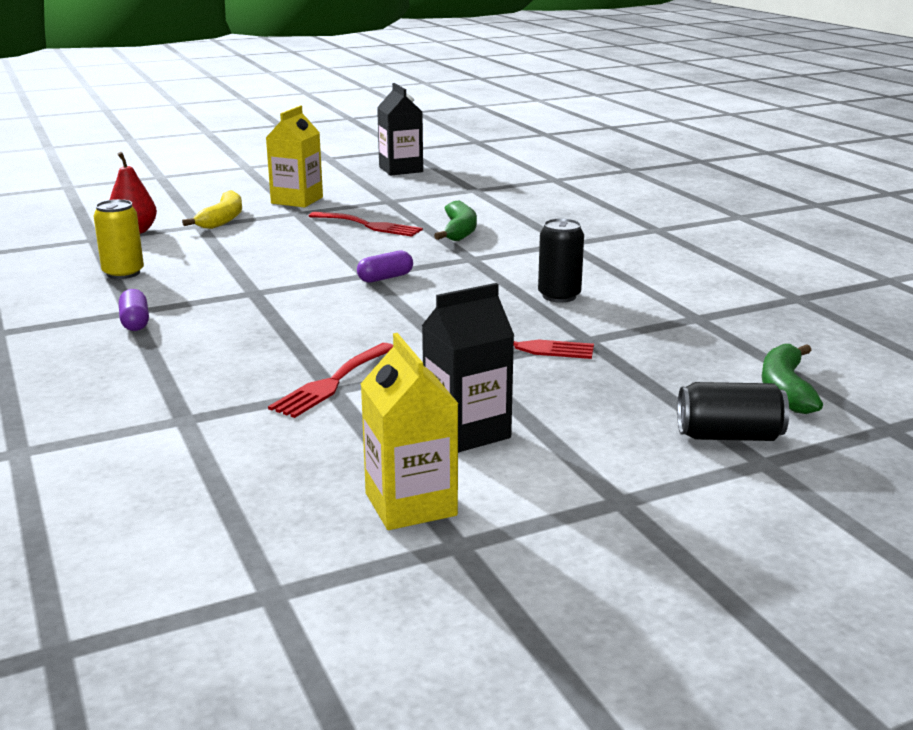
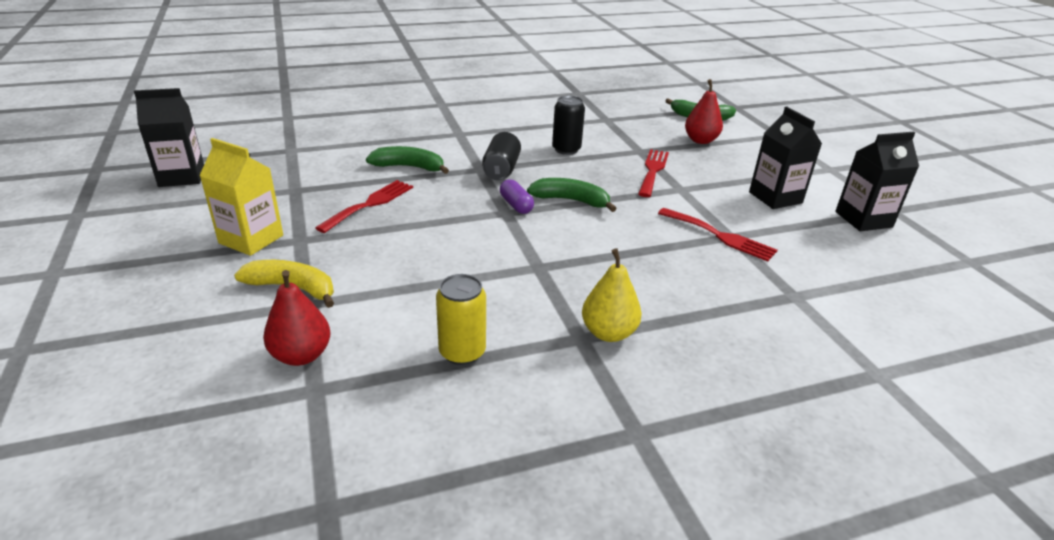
camera: 85 degrees left, 10 degrees up
(135, 322) = (608, 333): purple capsule -> yellow pear
(406, 302) = (571, 201): none -> green banana
(410, 504) = (863, 219): yellow carton -> black carton
(668, 385) = (700, 140): none -> red pear
(729, 436) = (755, 137): black can -> black can (501, 169)

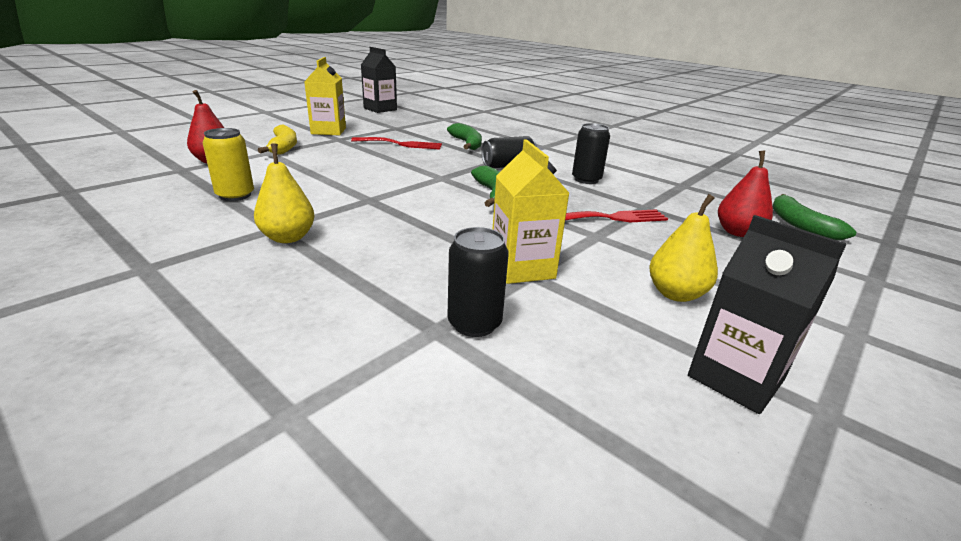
camera: 60 degrees right, 5 degrees down
(516, 205) = (457, 179): purple capsule -> none
(720, 236) = (522, 268): red fork -> yellow carton
(775, 197) = (675, 294): black carton -> yellow pear
(791, 279) = (474, 323): none -> black can

